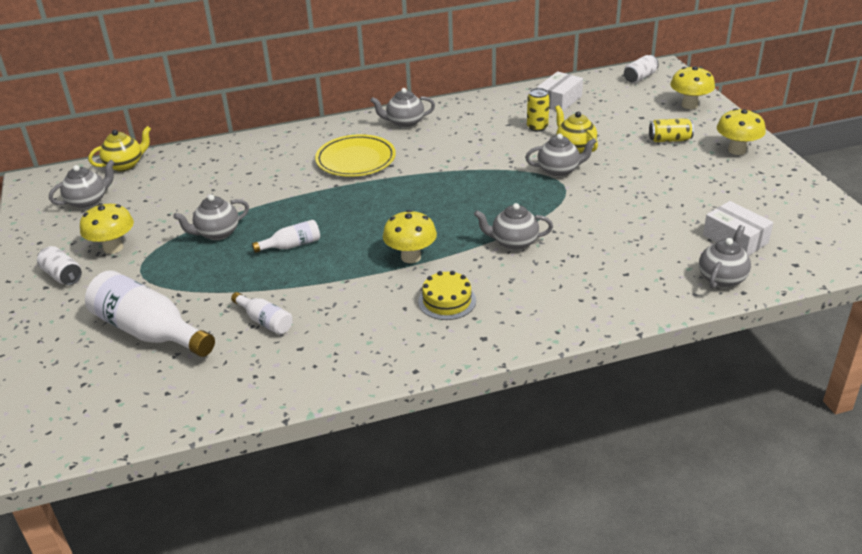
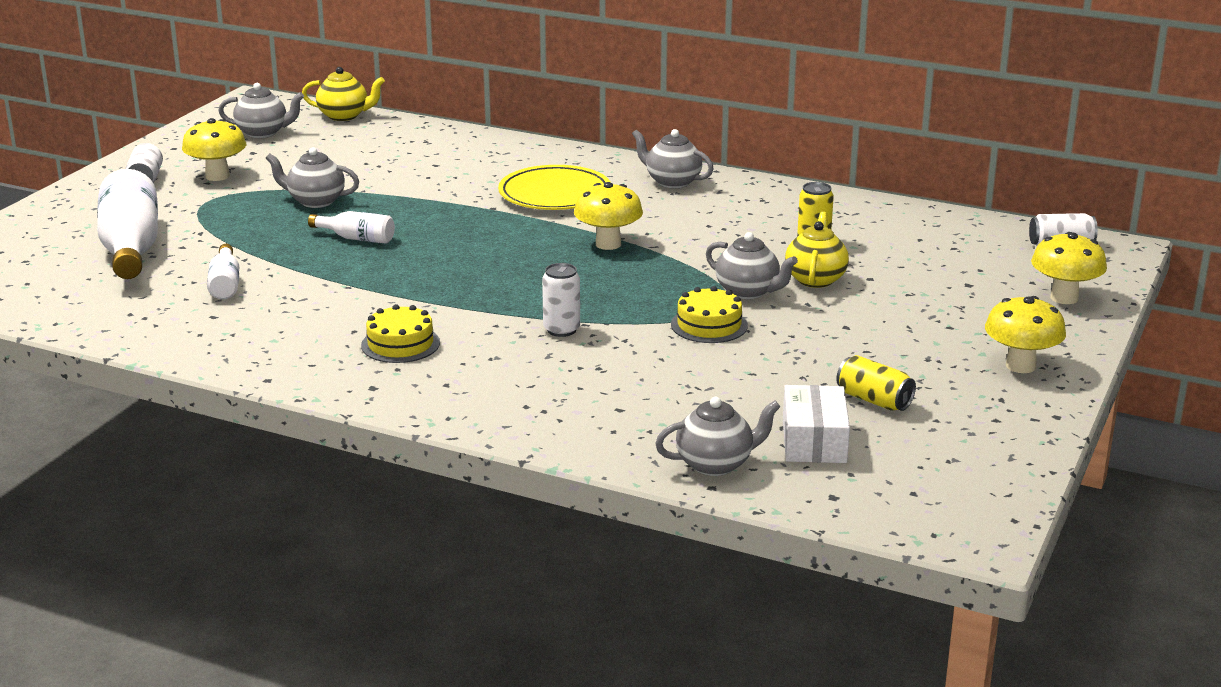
camera: 40 degrees right, 10 degrees down
(411, 257) = (440, 295): yellow mushroom -> yellow mushroom (608, 244)
(513, 243) = (561, 330): grey teapot -> white can
(559, 100) = (898, 228): white box -> none
(576, 200) = (709, 325): none -> yellow cake
(669, 140) = (953, 320): yellow can -> yellow can (874, 400)

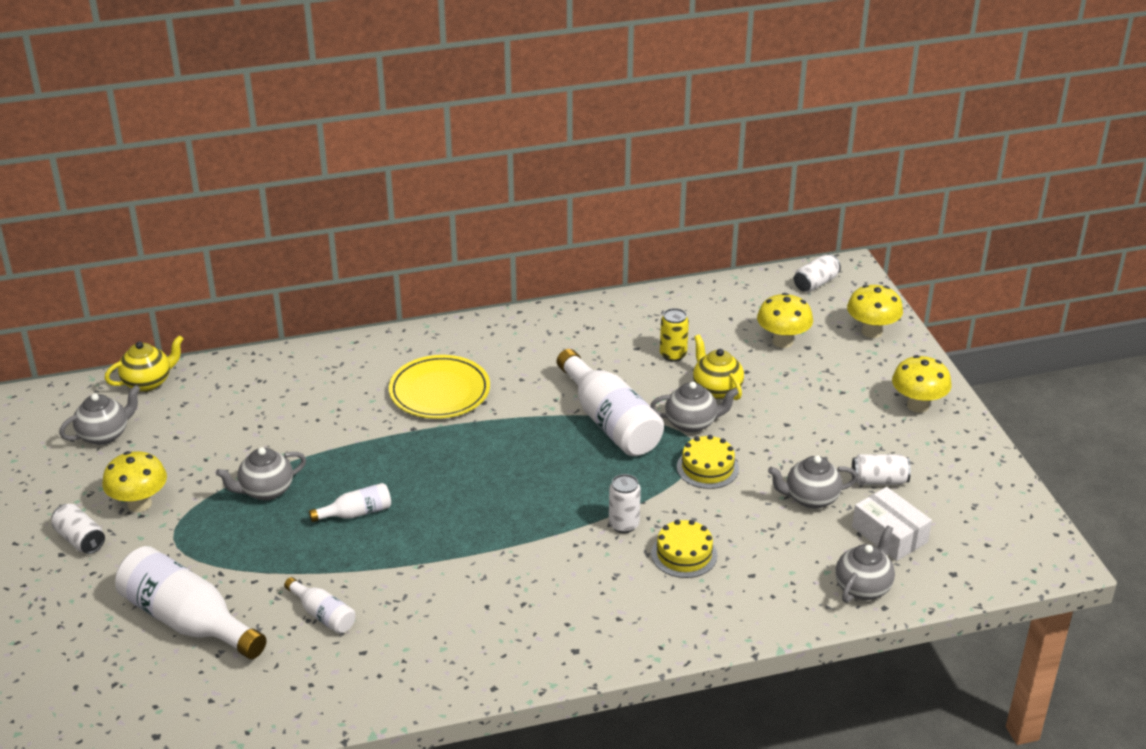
camera: 40 degrees left, 10 degrees up
(400, 344) = (537, 600): yellow cake -> yellow cake (684, 554)
(608, 244) = (544, 424): yellow mushroom -> yellow mushroom (782, 341)
(671, 263) = (610, 421): none -> white bottle
(672, 182) = (504, 338): grey teapot -> grey teapot (810, 498)
(874, 400) = (879, 480): yellow can -> white can

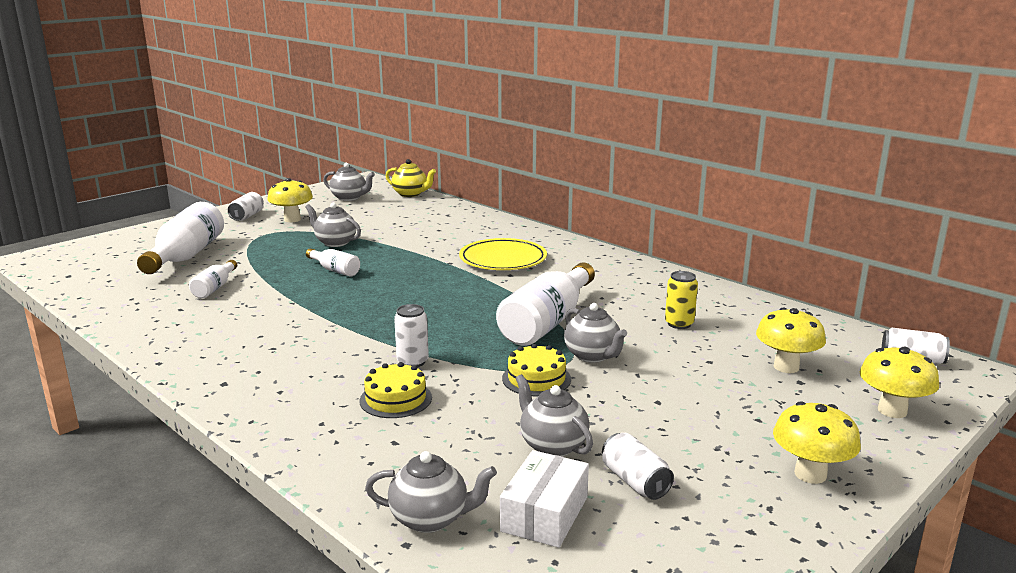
camera: 60 degrees right, 15 degrees down
(716, 389) = (659, 354): yellow teapot -> none

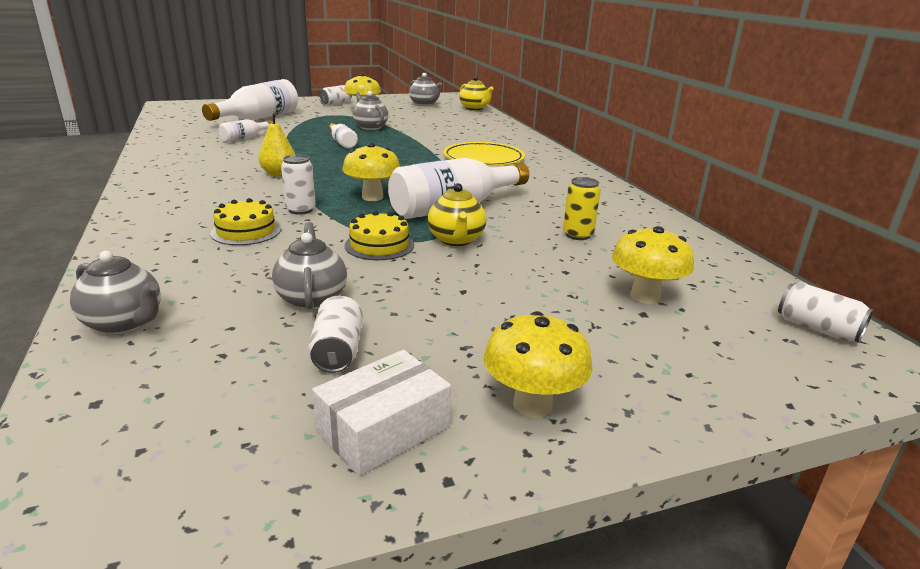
camera: 25 degrees right, 5 degrees up
(326, 325) = (279, 174): none -> yellow pear
(544, 514) = (216, 351): white box -> white box (383, 429)
(593, 356) = (456, 240): grey teapot -> yellow teapot
(892, 411) = (724, 372): yellow mushroom -> yellow mushroom (372, 197)

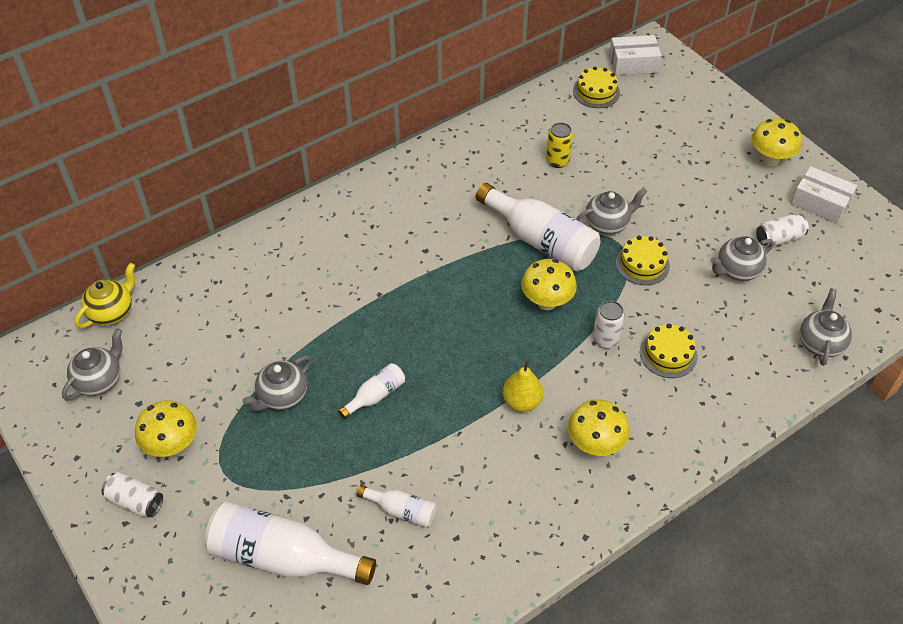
camera: 105 degrees left, 25 degrees up
(456, 240) = (607, 224): yellow teapot -> grey teapot
(483, 159) = (383, 250): yellow plate -> none
(645, 296) = (637, 125): yellow mushroom -> yellow mushroom (595, 444)
(726, 283) = (596, 92): none -> yellow cake
(817, 329) = (633, 63): white can -> white box

